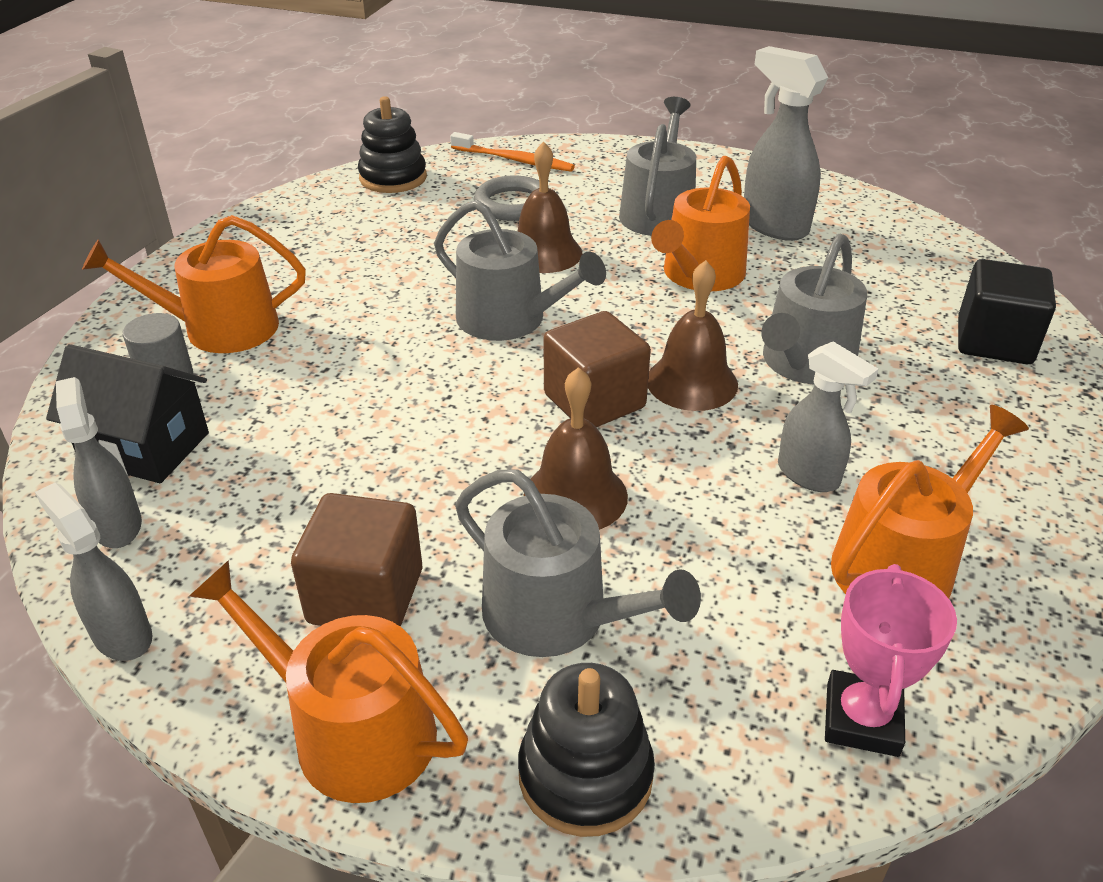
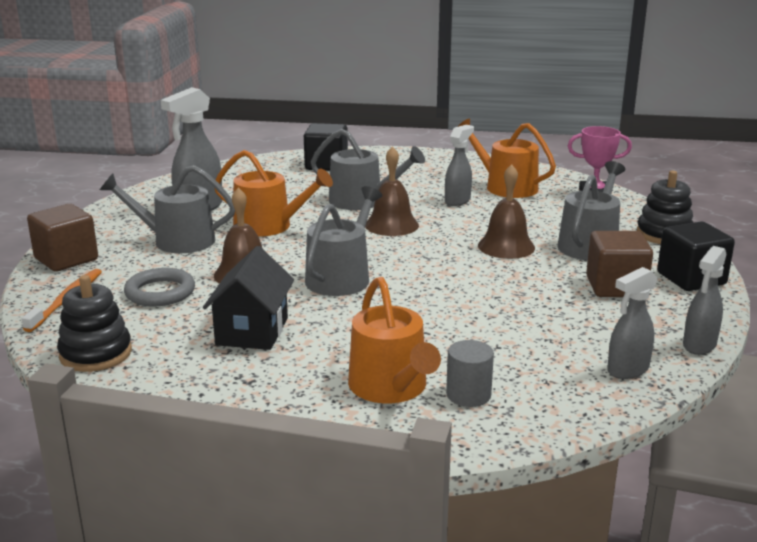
camera: 100 degrees left, 15 degrees down
(145, 447) = (551, 381): black house -> black house (252, 331)
(350, 730) = (691, 279): orange watering can -> black cube
(594, 401) = (422, 247): brown cube -> brown cube (66, 259)

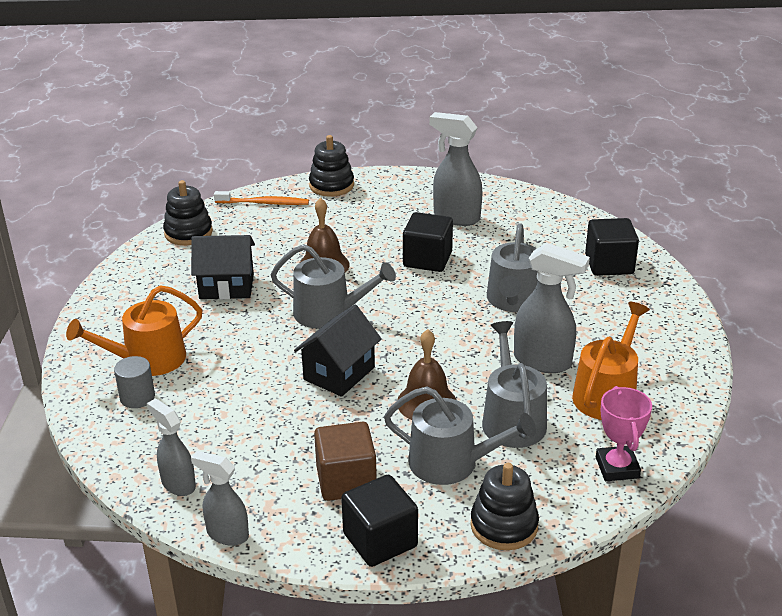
camera: 80 degrees right, 10 degrees up
(66, 259) = (331, 185): brown cube -> black stacking toy
(160, 292) = (283, 236): grey ring -> none
(176, 241) = (380, 222): grey watering can -> grey watering can (512, 419)
(269, 226) = (427, 259): orange watering can -> black cube
(391, 225) = (456, 326): brown bell -> none
(451, 279) = (339, 373): none -> black house
(457, 201) = (543, 361): grey spray bottle -> grey spray bottle, size x1.55

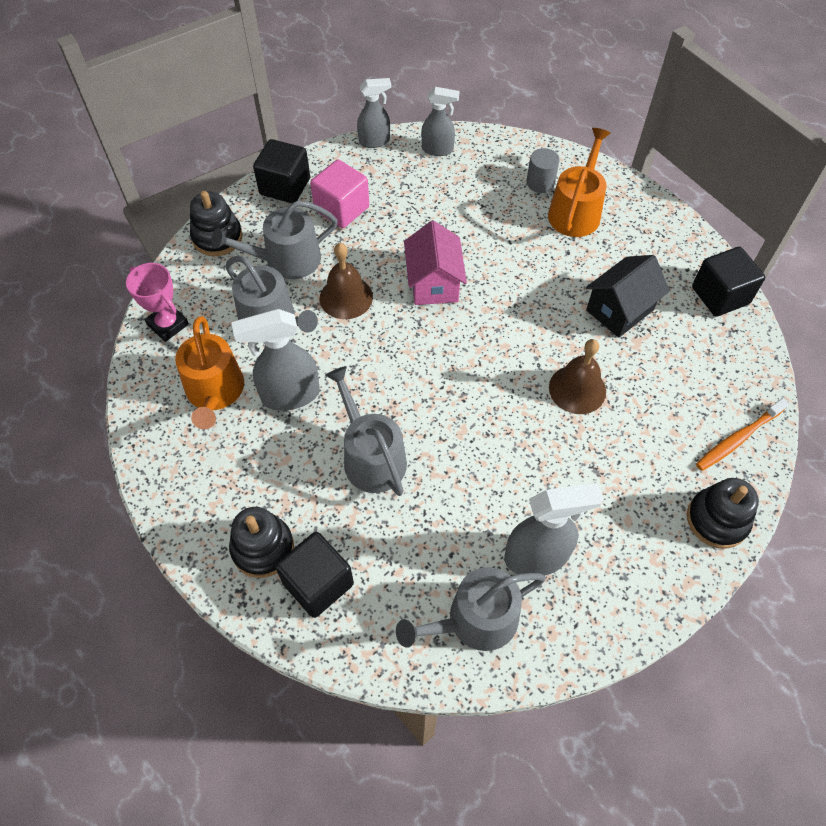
camera: 140 degrees right, 25 degrees up
(188, 233) = (738, 349): black stacking toy -> black stacking toy (263, 548)
(329, 313) = (507, 336): grey watering can -> grey watering can (474, 620)
(339, 373) = (434, 283): black house -> pink house
(346, 480) = (342, 209): brown cube -> pink cube
(427, 259) = (498, 462): black cube -> black cube (720, 295)

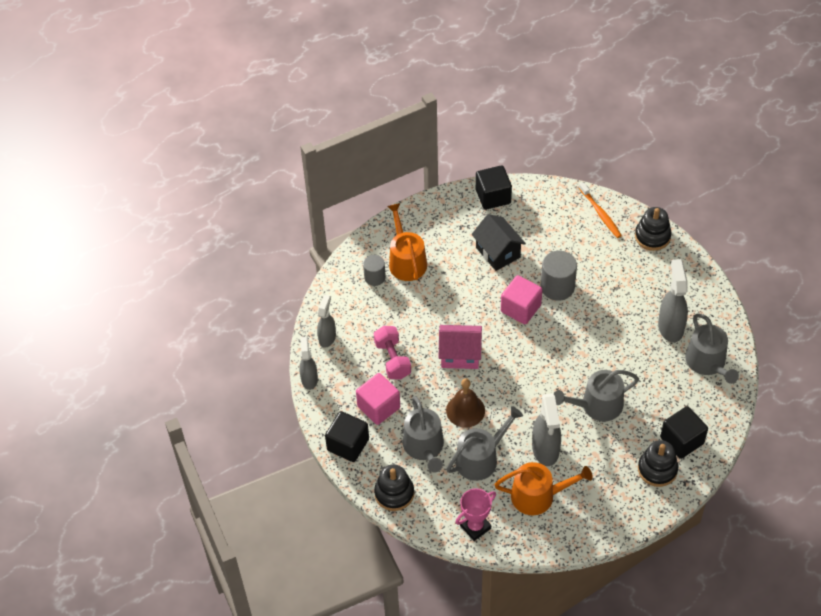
camera: 80 degrees left, 5 degrees down
(415, 214) = (392, 359): none -> pink dumbbell
(527, 346) = (520, 308): none -> pink cube
(576, 211) = (406, 260): orange watering can -> orange watering can turned 45 degrees clockwise
(577, 389) = (557, 287): brown bell -> grey cylinder

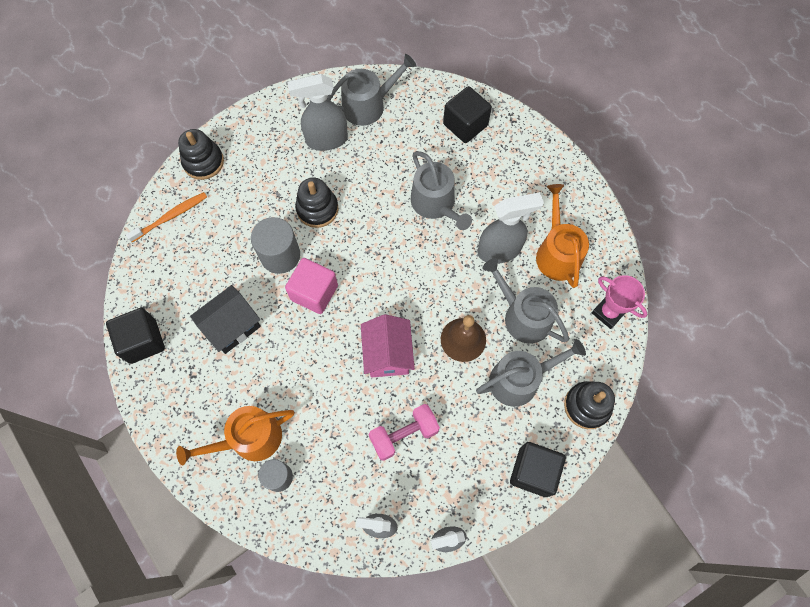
camera: 100 degrees left, 15 degrees up
(378, 407) = (474, 442): pink cube -> none
(657, 469) = (503, 145): black stacking toy -> black stacking toy (317, 209)

